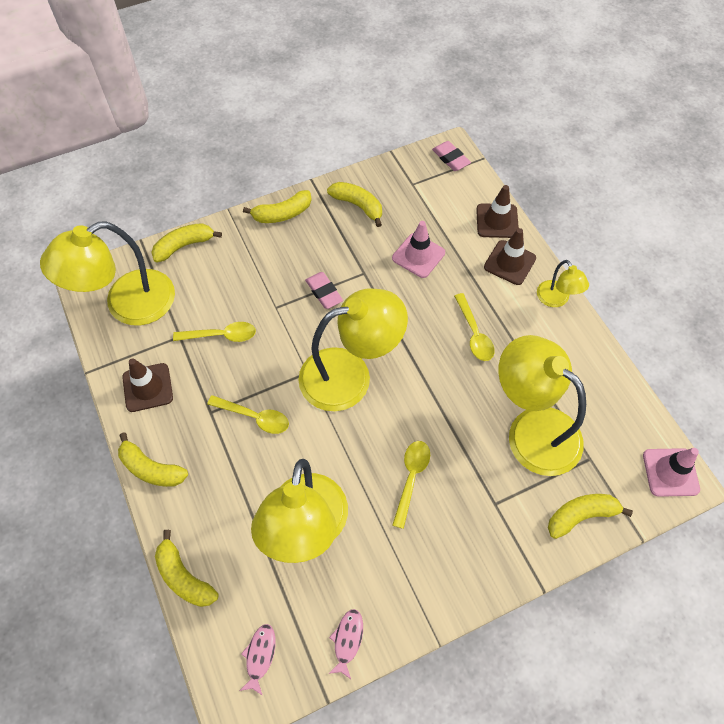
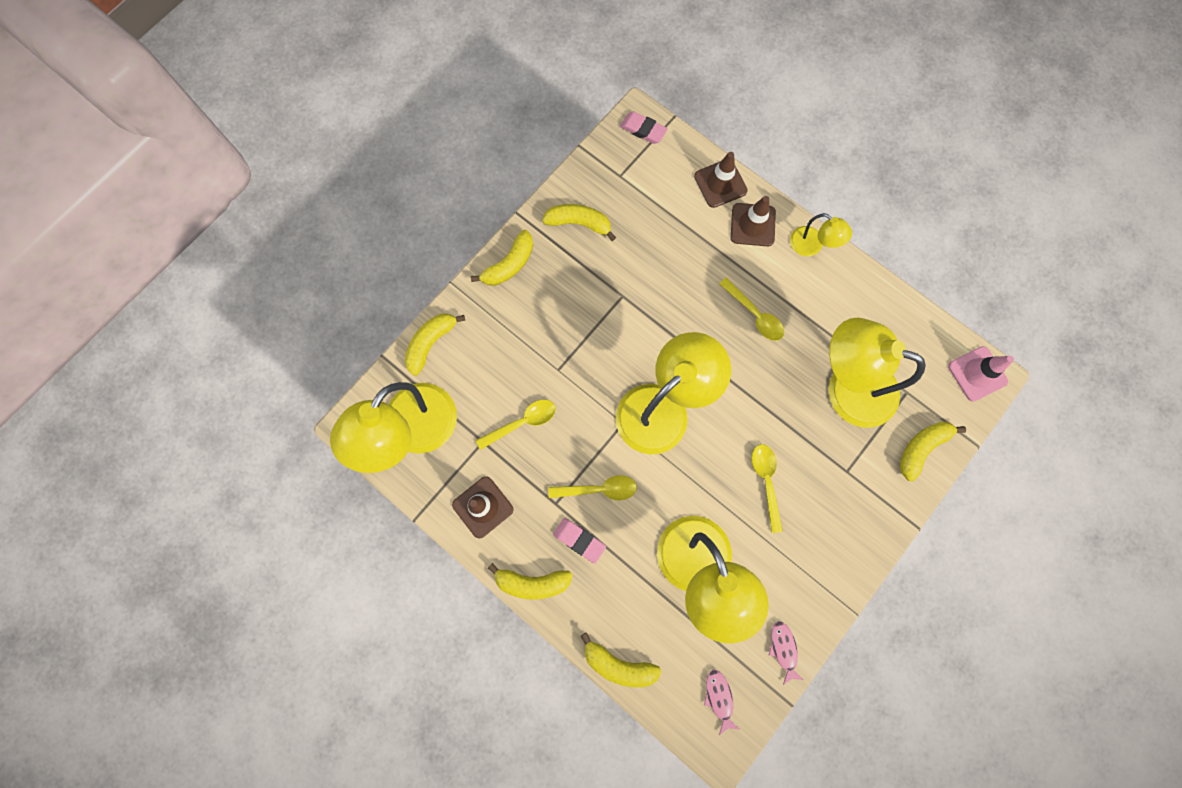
camera: 25 degrees left, 15 degrees up
(324, 292) = (595, 333): pink eraser -> pink eraser (579, 540)
(418, 255) = (664, 254): pink traffic cone -> none

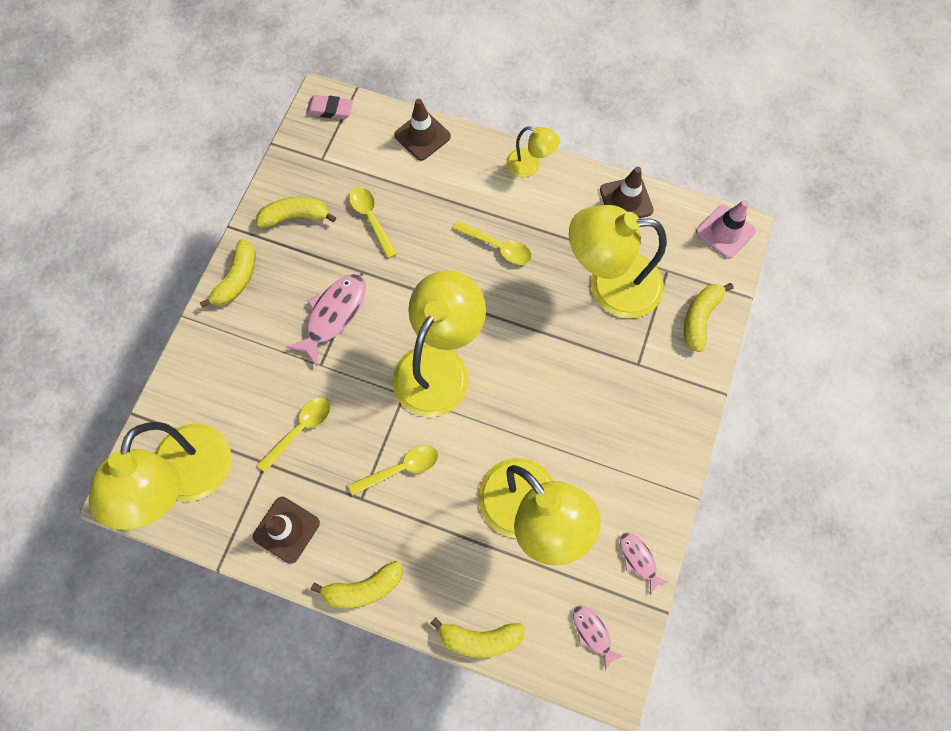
camera: 20 degrees left, 5 degrees down
(431, 343) = (180, 383): yellow banana -> none
(579, 540) = (398, 527): pink eraser -> none
(584, 327) = (333, 315): none -> pink fish
(752, 225) = (466, 164): brown traffic cone -> brown traffic cone (626, 200)
(766, 482) = (564, 402): yellow spoon -> yellow spoon (371, 219)

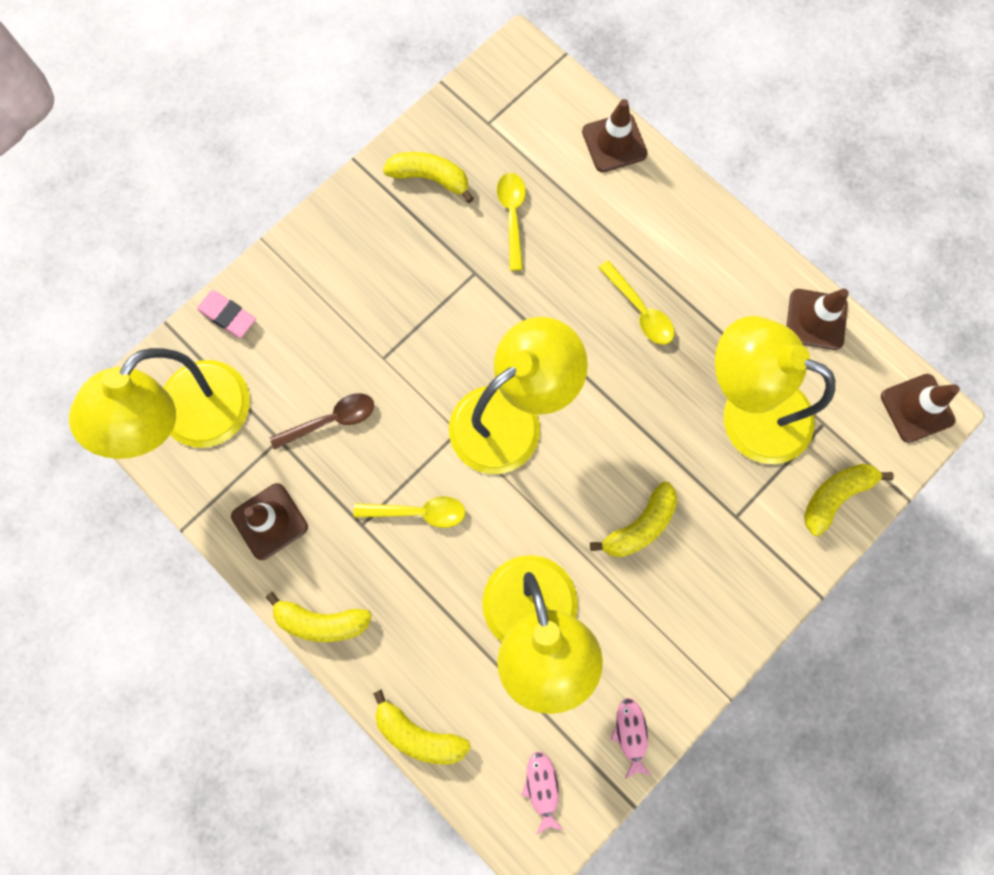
camera: 25 degrees right, 5 degrees up
(237, 279) = (337, 223): yellow banana -> yellow banana (639, 526)
(300, 430) = (331, 420): yellow spoon -> brown spoon
(330, 110) = (524, 68): pink eraser -> pink eraser (228, 316)
(333, 315) = (422, 309): pink fish -> none
(530, 166) = (722, 230): yellow lamp -> none
(725, 232) = (917, 408): pink traffic cone -> brown traffic cone

